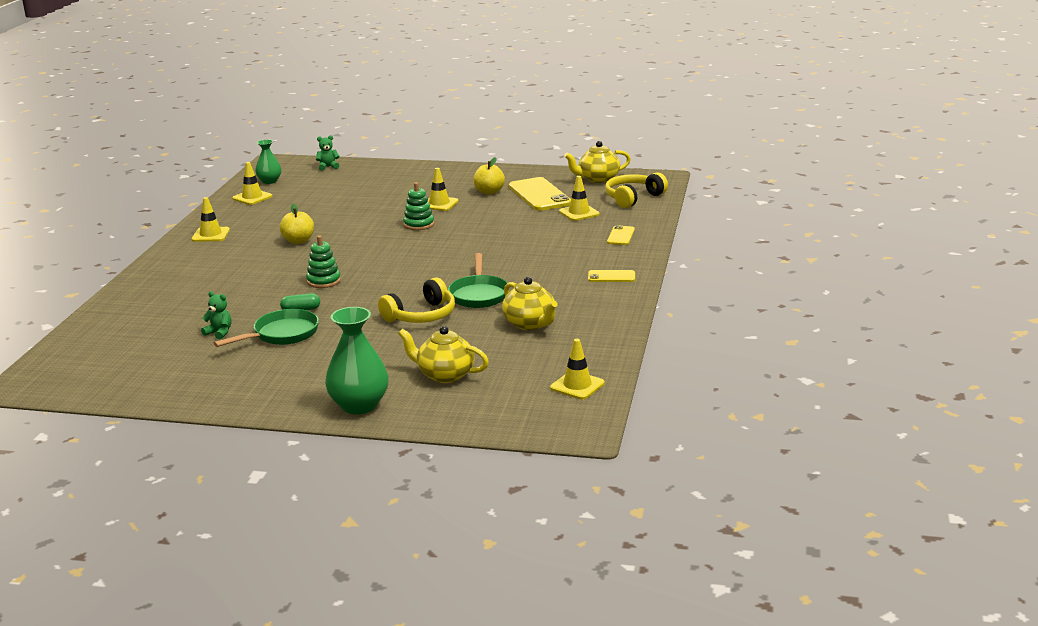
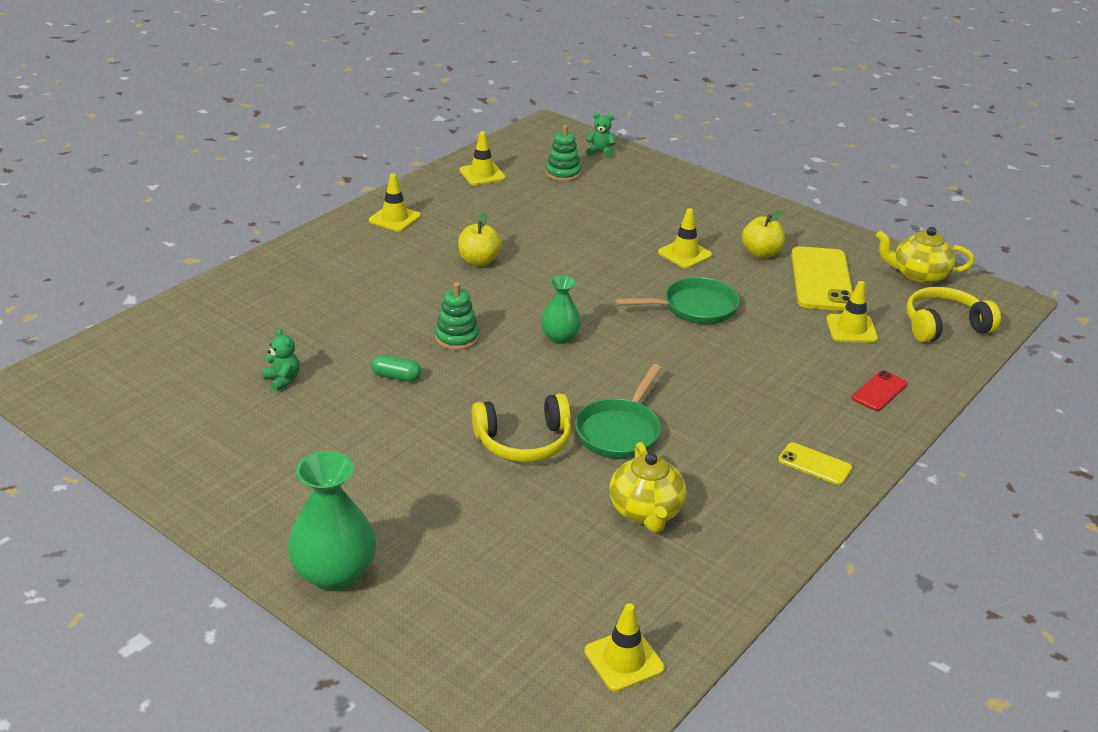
camera: 25 degrees right, 10 degrees up
(269, 181) = (520, 155): green vase -> green vase (560, 337)
(282, 334) = (345, 410): green pan -> green pan (694, 308)
(419, 224) = (635, 281): green stacking toy -> green stacking toy (563, 173)
(445, 375) = (473, 563): yellow teapot -> none
(621, 236) = (879, 391): yellow phone -> red phone

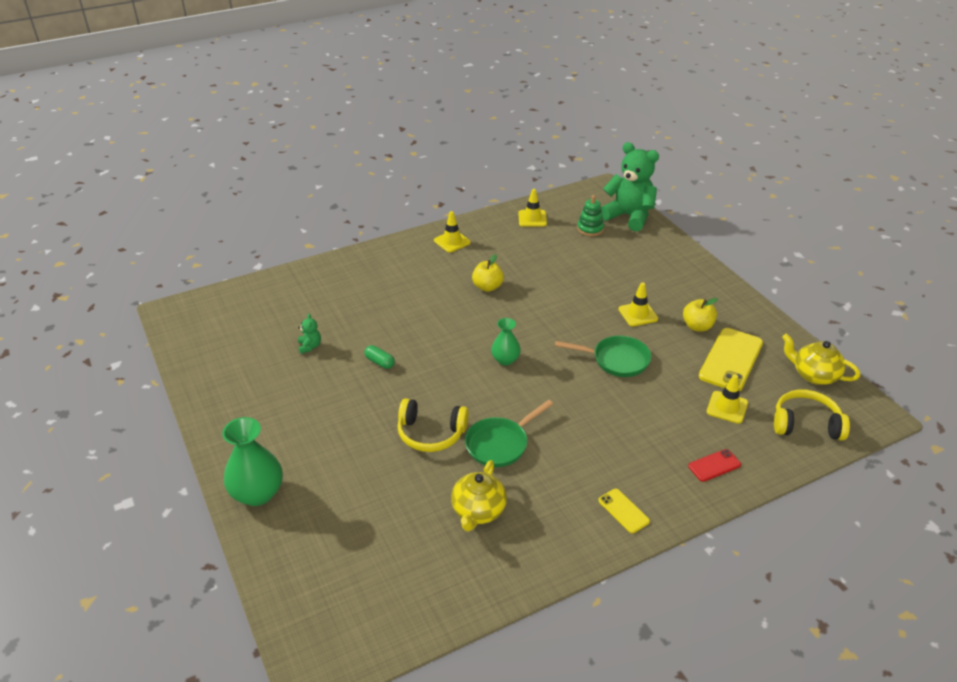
camera: 25 degrees right, 5 degrees up
(457, 338) = (436, 343): green stacking toy -> none
(600, 152) = (629, 216): green teddy bear -> green teddy bear, size x2.47
(624, 660) = (393, 616): yellow traffic cone -> none

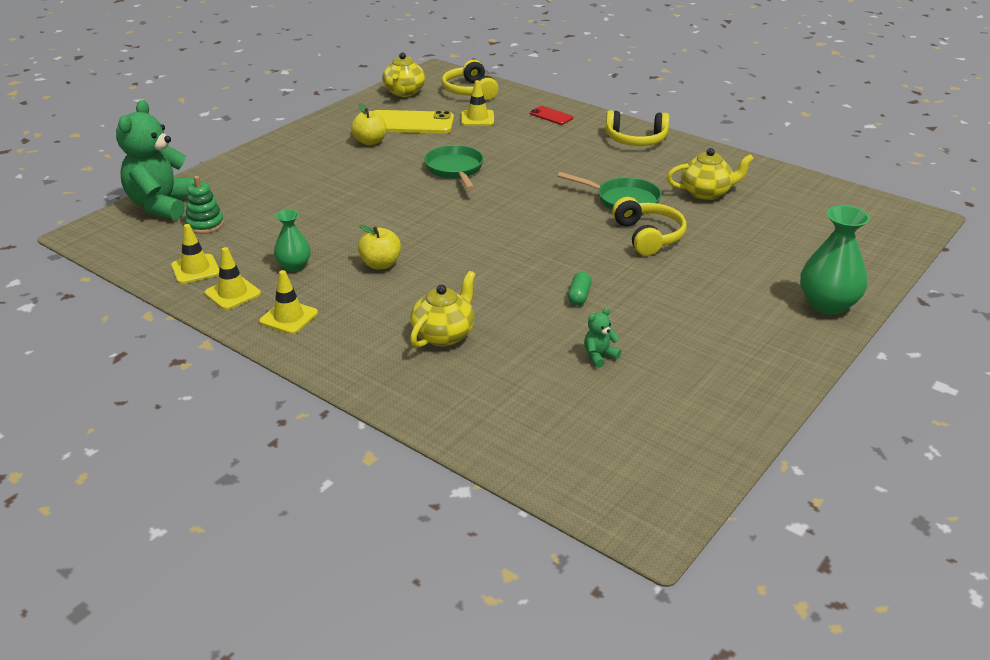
camera: 115 degrees left, 5 degrees down
(386, 292) = (444, 335): none -> yellow teapot
(505, 360) = (505, 223): green vase -> green vase (294, 266)
(623, 511) = (636, 140): yellow phone -> yellow headphones
(638, 314) = (370, 171): yellow traffic cone -> yellow traffic cone (232, 293)

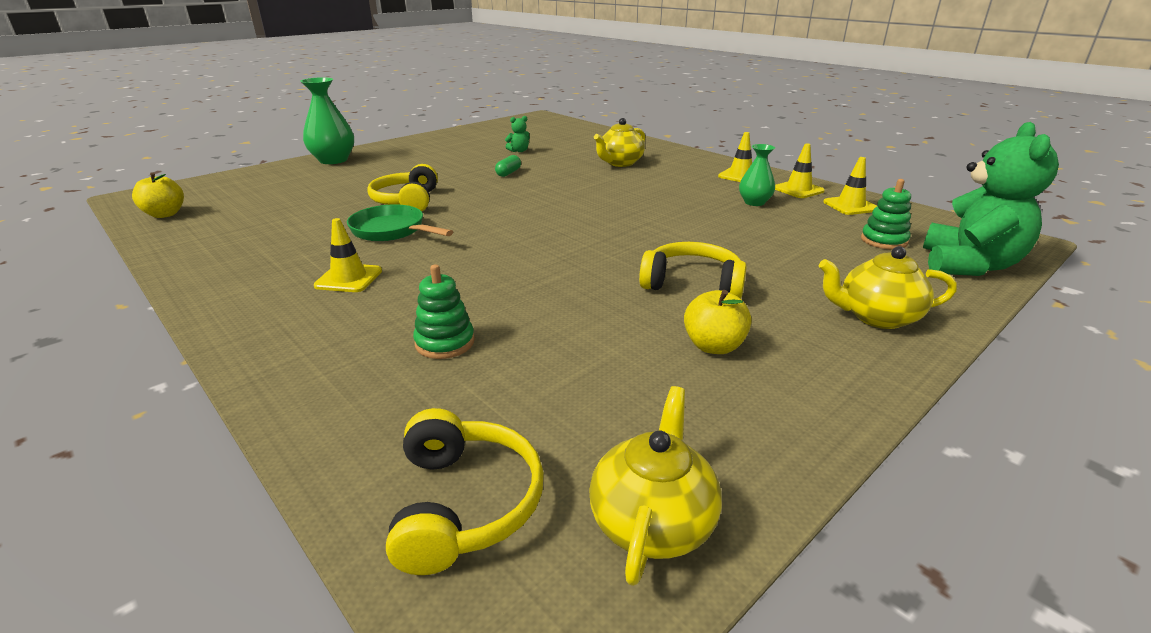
camera: 170 degrees left, 5 degrees down
(380, 264) = (671, 199): yellow apple -> yellow apple (165, 214)
(410, 123) = (637, 388): yellow phone -> none
(455, 170) = (575, 282): green pan -> none
(477, 118) = (494, 388): yellow traffic cone -> yellow traffic cone (349, 278)
(514, 132) = (445, 342): none -> green stacking toy
(551, 116) = (341, 380): red phone -> none
(636, 140) = (262, 308): yellow headphones -> yellow headphones (692, 284)
(706, 193) = (289, 231): yellow teapot -> yellow teapot (876, 317)

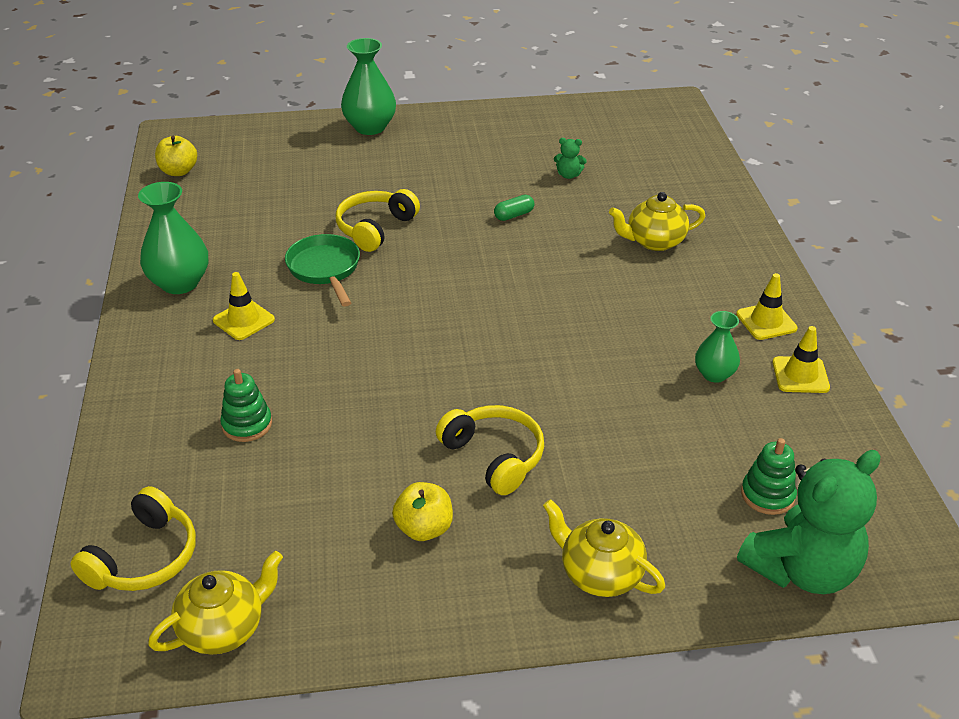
camera: 35 degrees right, 10 degrees up
(245, 275) = (180, 283): none -> green vase
(850, 206) = (820, 428): yellow traffic cone -> none

